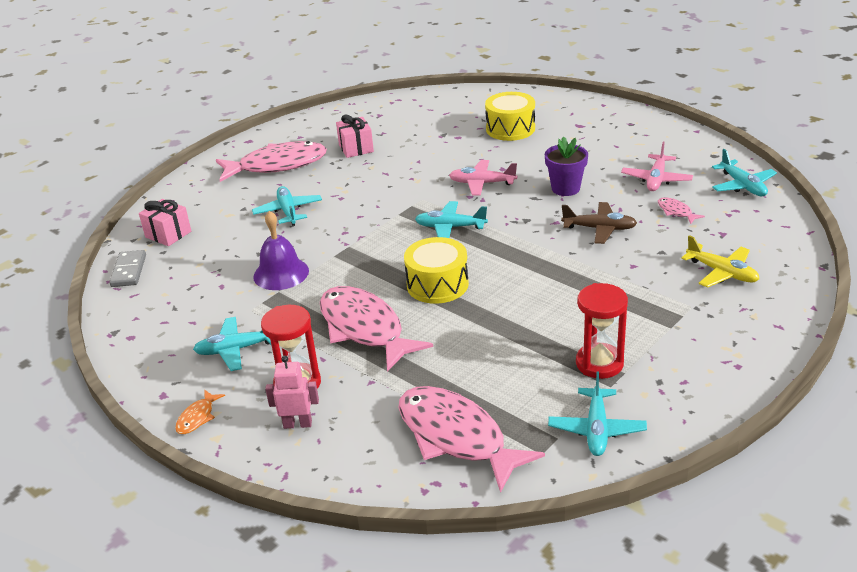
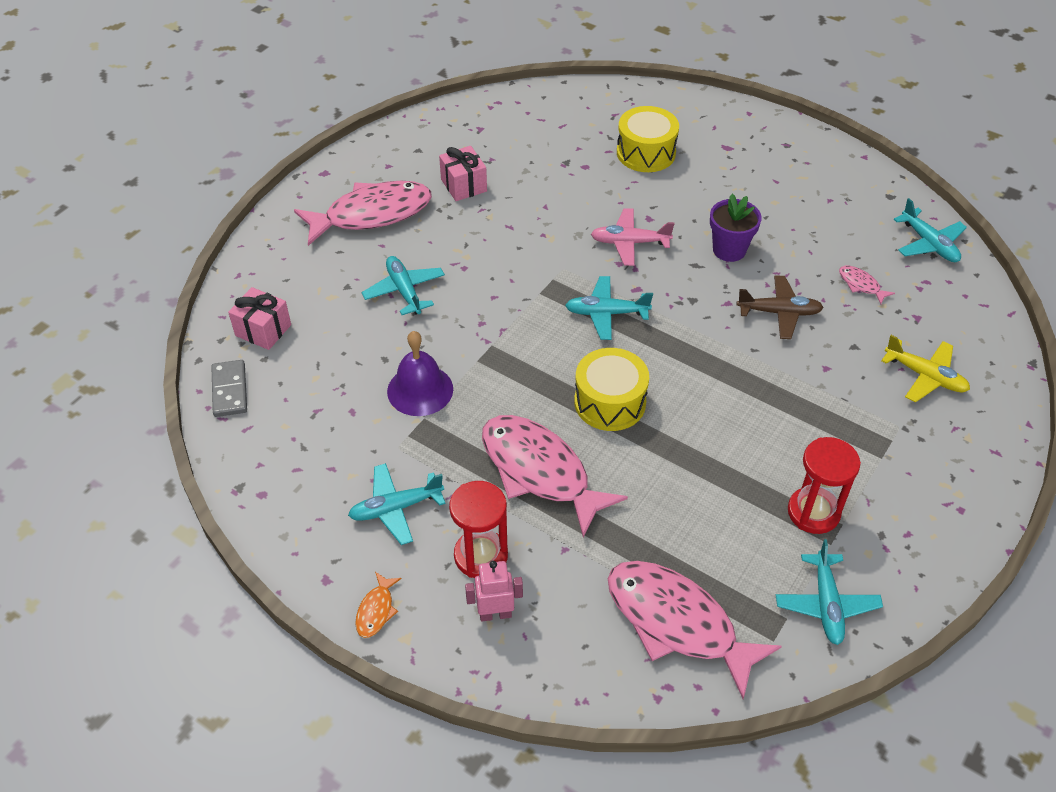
camera: 10 degrees left, 15 degrees up
(656, 179) = (831, 235): pink plane -> none

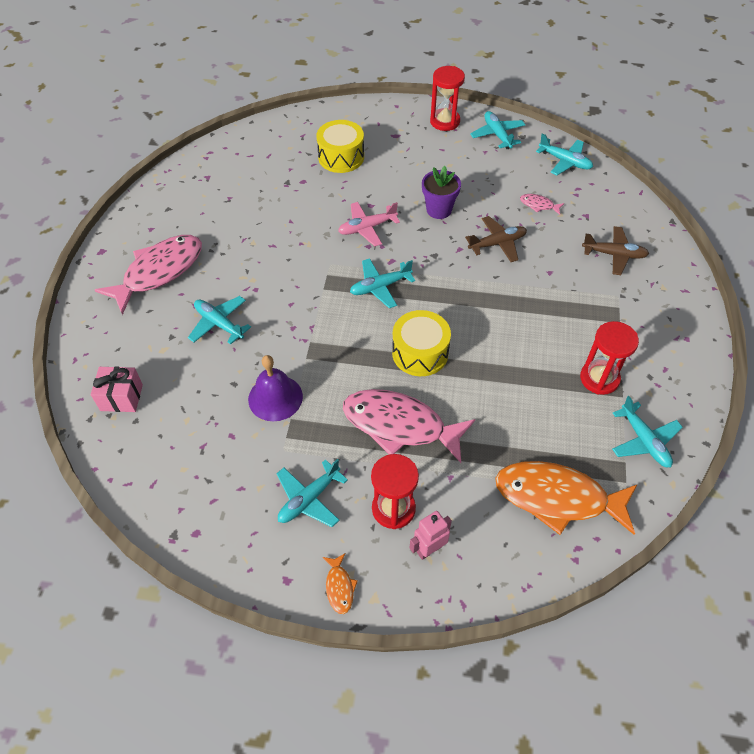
camera: 25 degrees left, 5 degrees up
(230, 390) = (121, 458): grey domino -> none
(463, 185) = (219, 225): pink gift -> none
(677, 623) = (557, 498): pink fish -> orange fish
(799, 149) = (445, 121): none -> red hourglass
(858, 185) = (497, 135): none -> turquoise plane
(925, 376) = (614, 255): yellow plane -> brown plane

